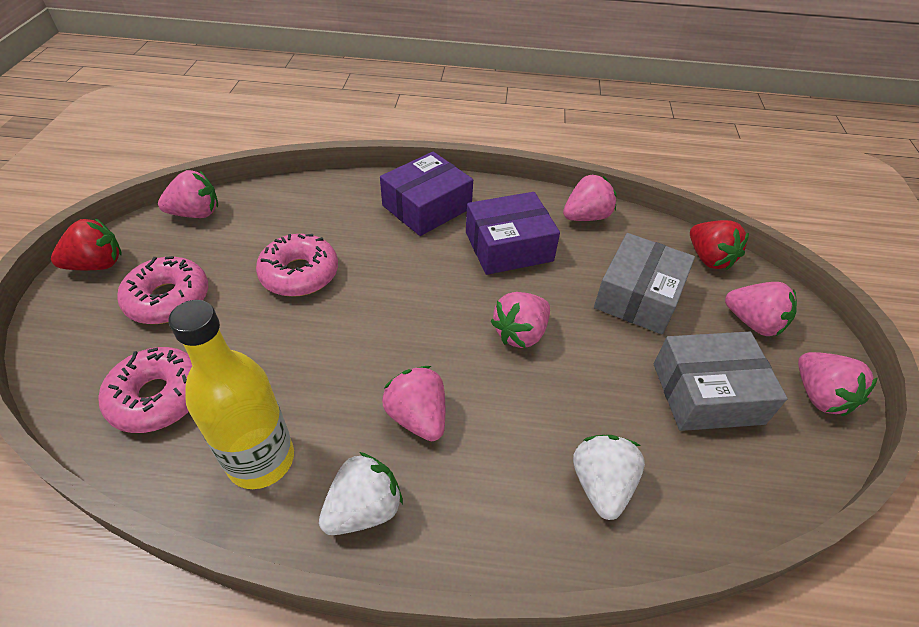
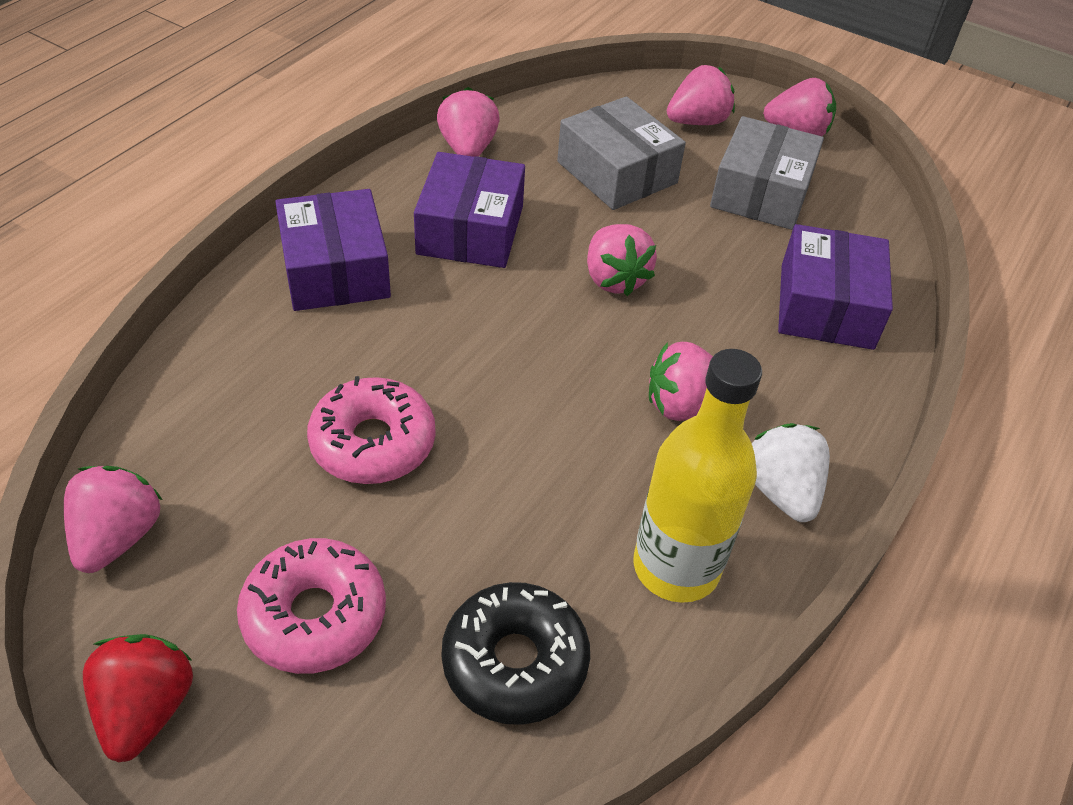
camera: 65 degrees left, 0 degrees up
(158, 397) = (515, 662): pink donut -> black donut
(601, 485) = (826, 306): white strawberry -> purple box
(709, 258) = (597, 101): red strawberry -> none

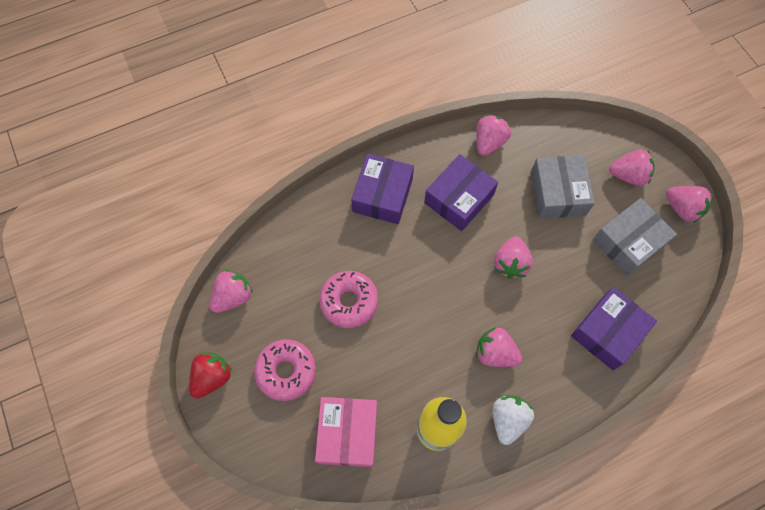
camera: 35 degrees right, 20 degrees up
(515, 662) = (348, 434): black donut -> pink box

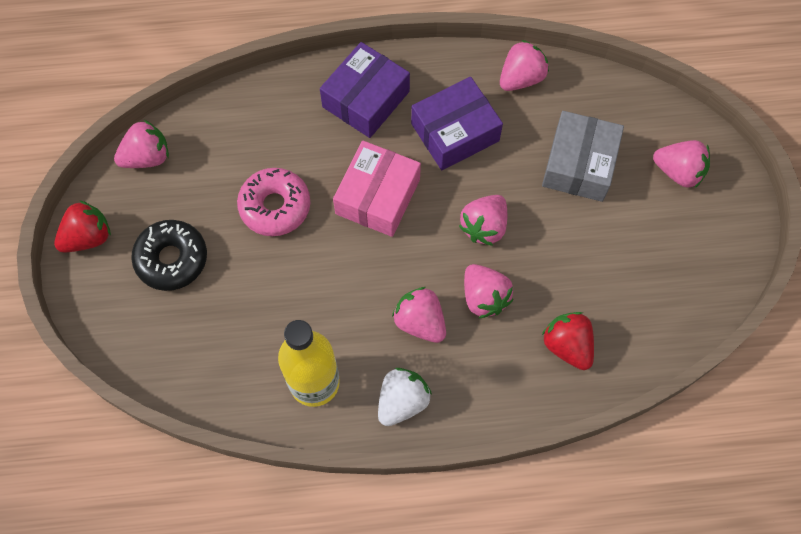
camera: 20 degrees right, 0 degrees up
(286, 371) = (172, 259): pink donut -> black donut
(348, 434) = (211, 351): pink box -> pink box (377, 196)
(608, 332) = (567, 345): purple box -> red strawberry
(628, 242) = (641, 251): grey box -> none
(682, 209) = (729, 233): pink strawberry -> pink strawberry (484, 297)

